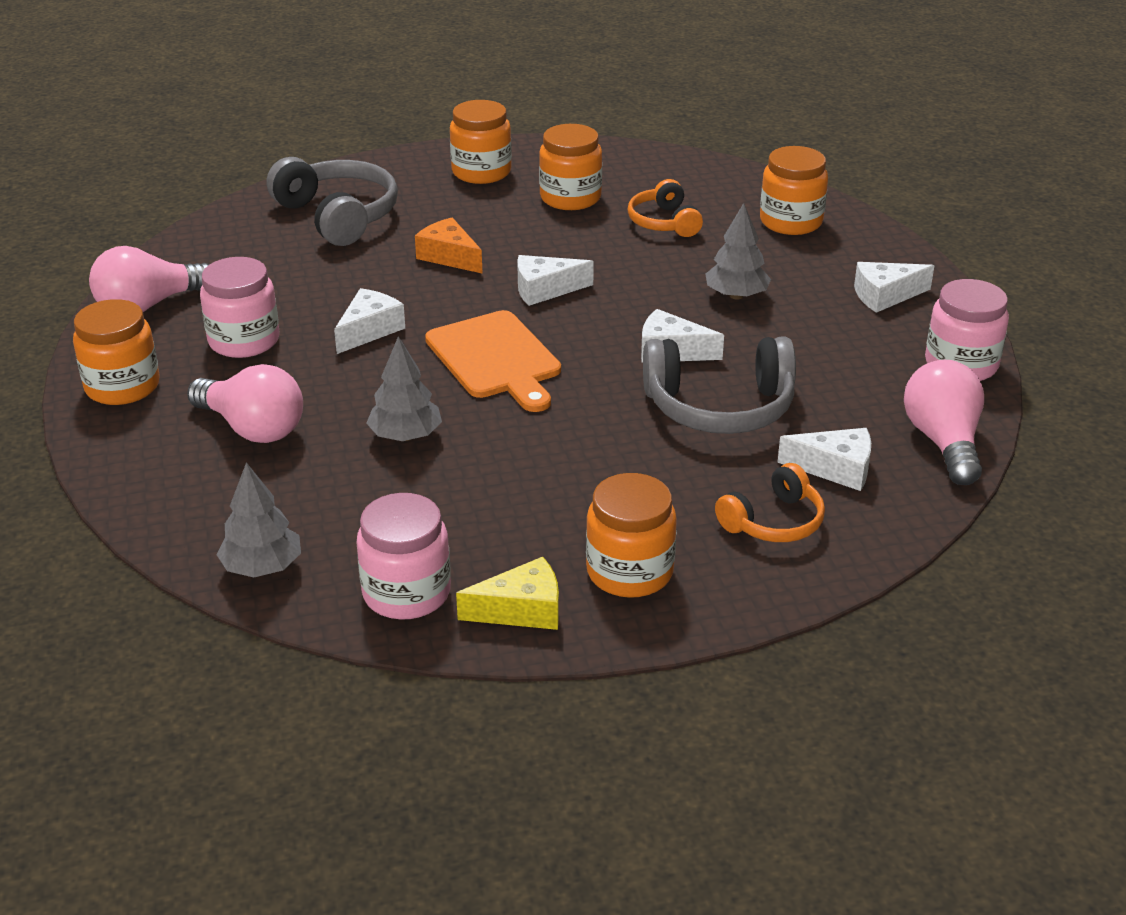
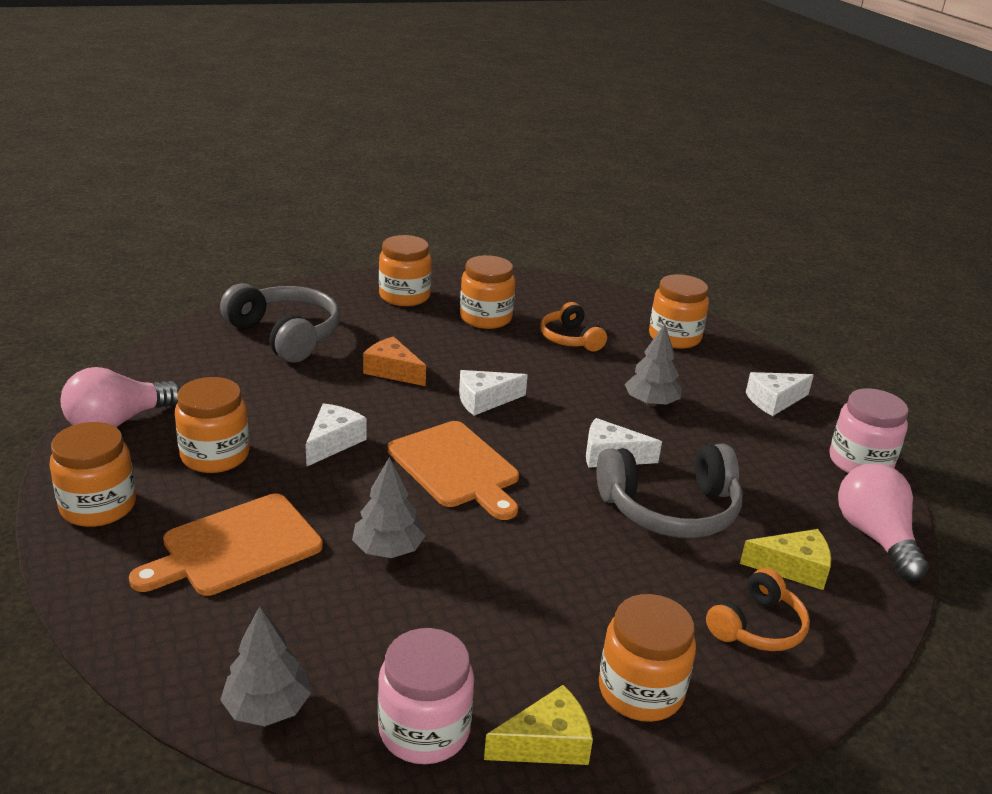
camera: 10 degrees left, 5 degrees down
(244, 341) = (215, 455): pink jar -> orange jar
(252, 428) = (235, 547): pink light bulb -> orange cutting board
(835, 469) = (793, 568): white cheese -> yellow cheese

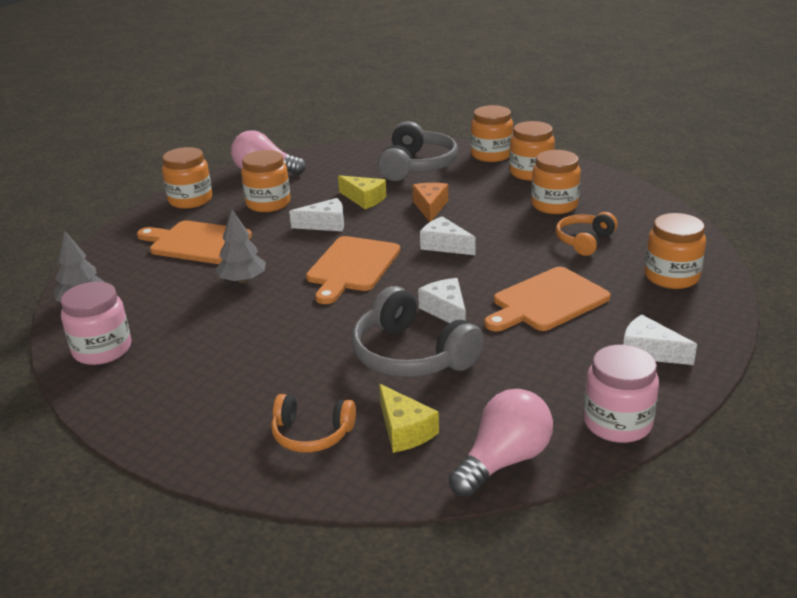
camera: 60 degrees right, 0 degrees up
(546, 743) = (122, 391): yellow cheese -> yellow cheese (364, 199)
(640, 691) = (197, 407): orange jar -> orange jar (491, 155)
(651, 403) = (546, 301): grey tree -> orange cutting board

